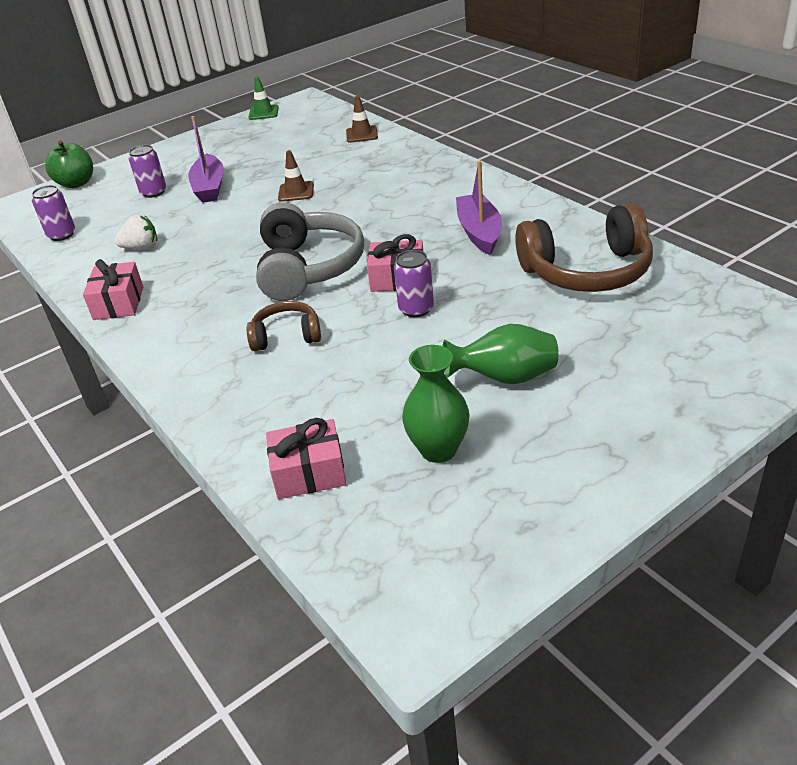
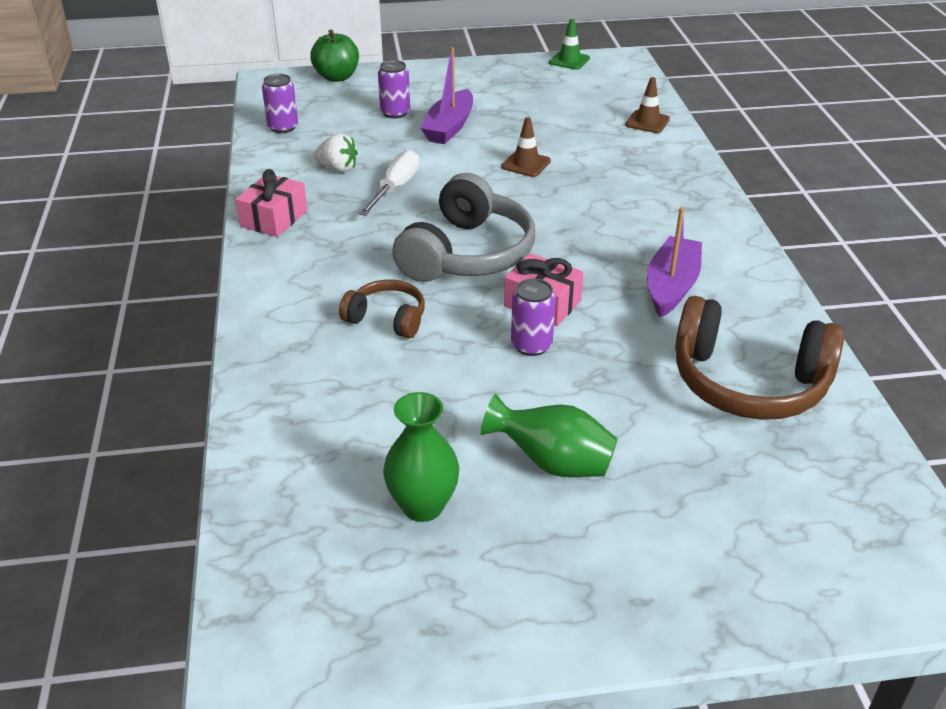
camera: 25 degrees right, 0 degrees up
(205, 244) = (395, 188): none -> white screwdriver
(309, 473) = (291, 468): pink gift -> none

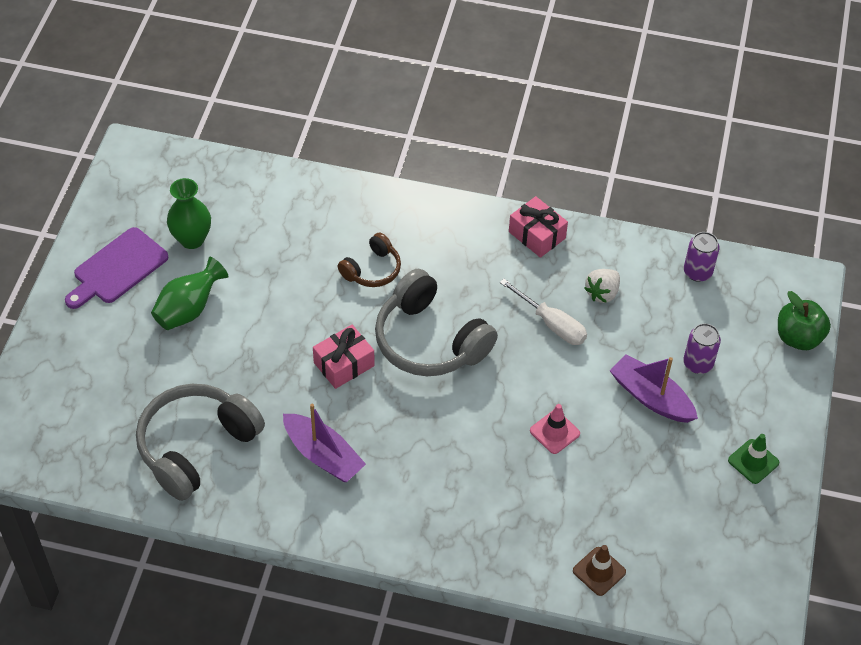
camera: 110 degrees right, 15 degrees up
(526, 164) = (554, 432): brown traffic cone -> pink traffic cone
(529, 576) = (117, 269): none -> purple cutting board
(531, 345) = (301, 340): purple can -> none
(569, 60) = (777, 564): green traffic cone -> green traffic cone (753, 461)
(748, 382) = (196, 447): brown headphones -> grey headphones

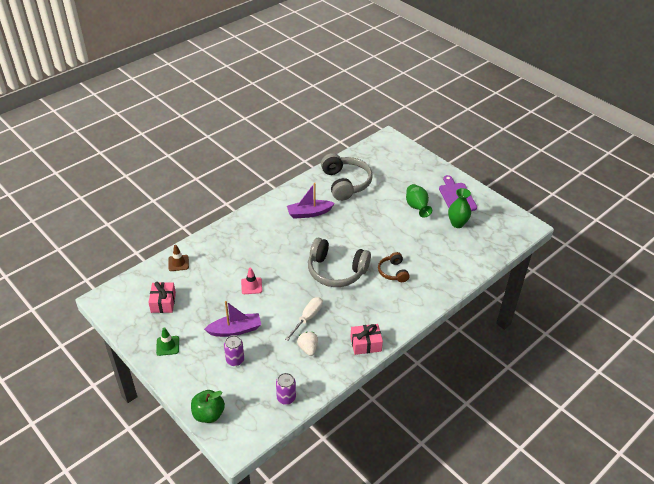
camera: 125 degrees right, 10 degrees down
(344, 364) = (348, 239): pink gift -> pink gift (163, 302)
(430, 340) = (336, 271): grey headphones -> grey headphones turned 150 degrees counterclockwise
(552, 324) = (307, 318): white screwdriver -> white screwdriver turned 135 degrees clockwise

